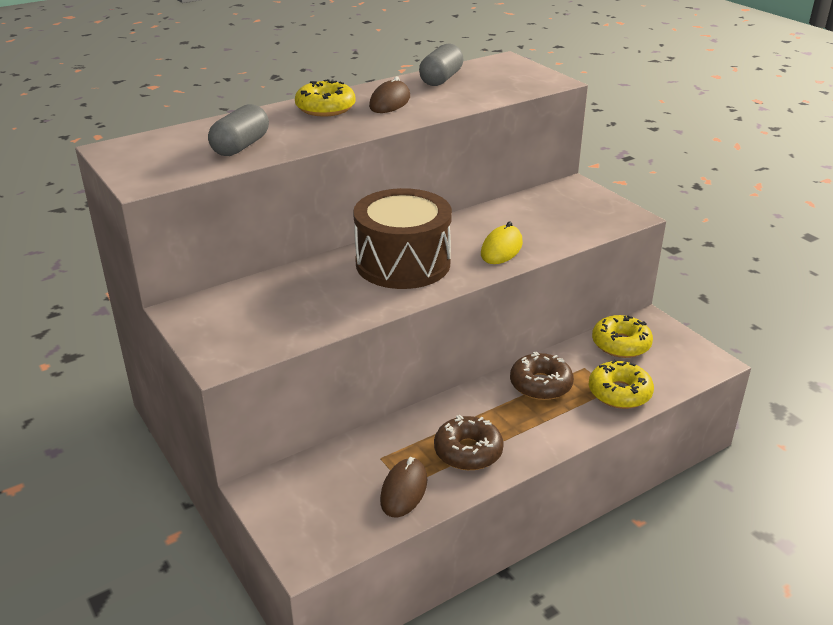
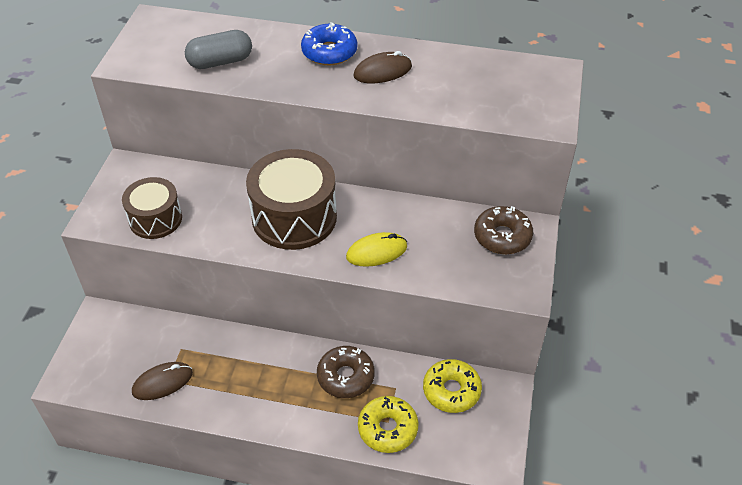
camera: 45 degrees right, 15 degrees up
(282, 327) = (155, 219): none -> brown drum
(325, 108) = (329, 52): yellow donut -> blue donut
(441, 79) = (463, 66): grey capsule -> none
(468, 451) = (231, 388): brown donut -> brown donut (502, 236)

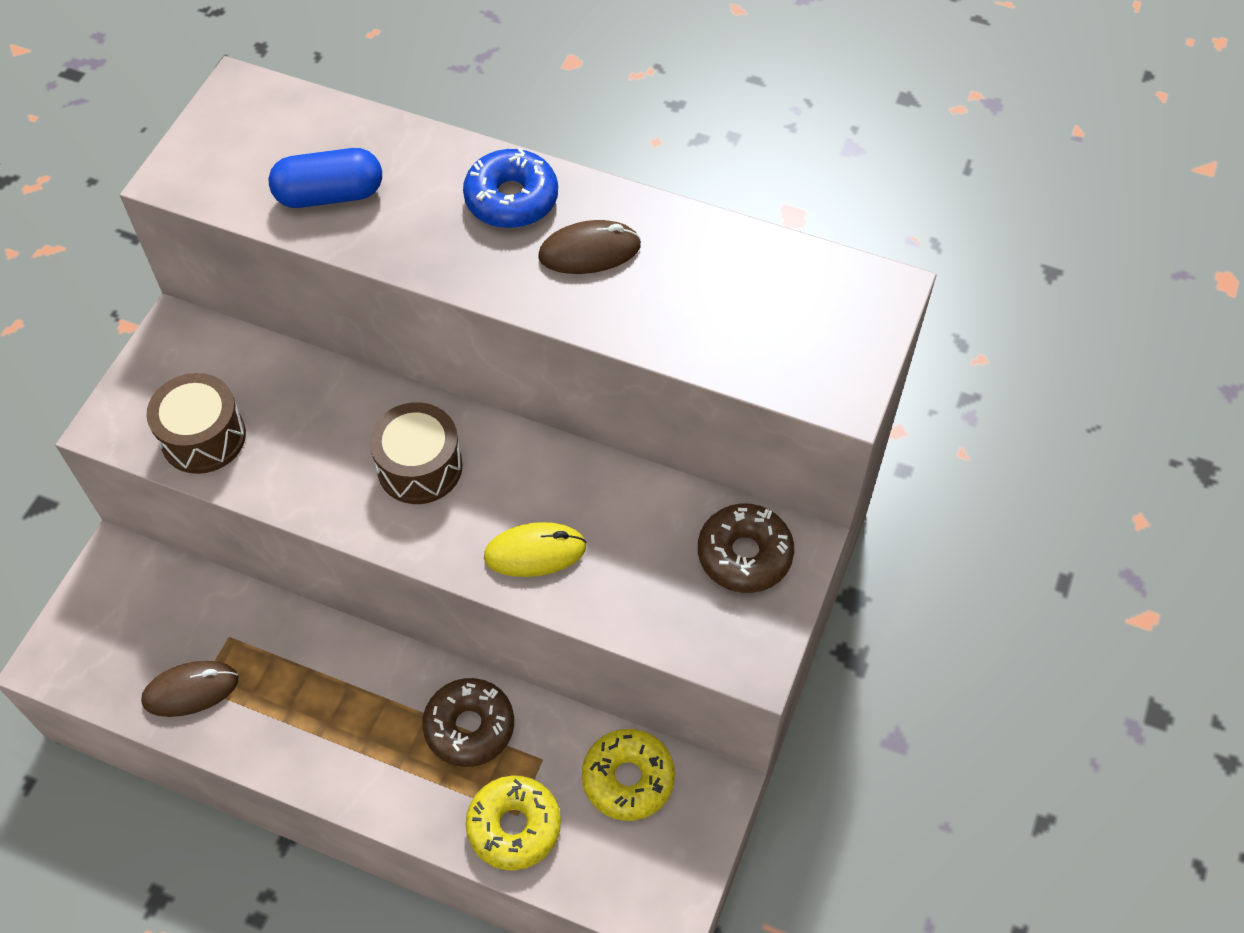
camera: 10 degrees right, 10 degrees up
(220, 62) = (330, 195): grey capsule -> blue capsule
(294, 217) = (419, 467): brown drum -> brown drum, size x0.62

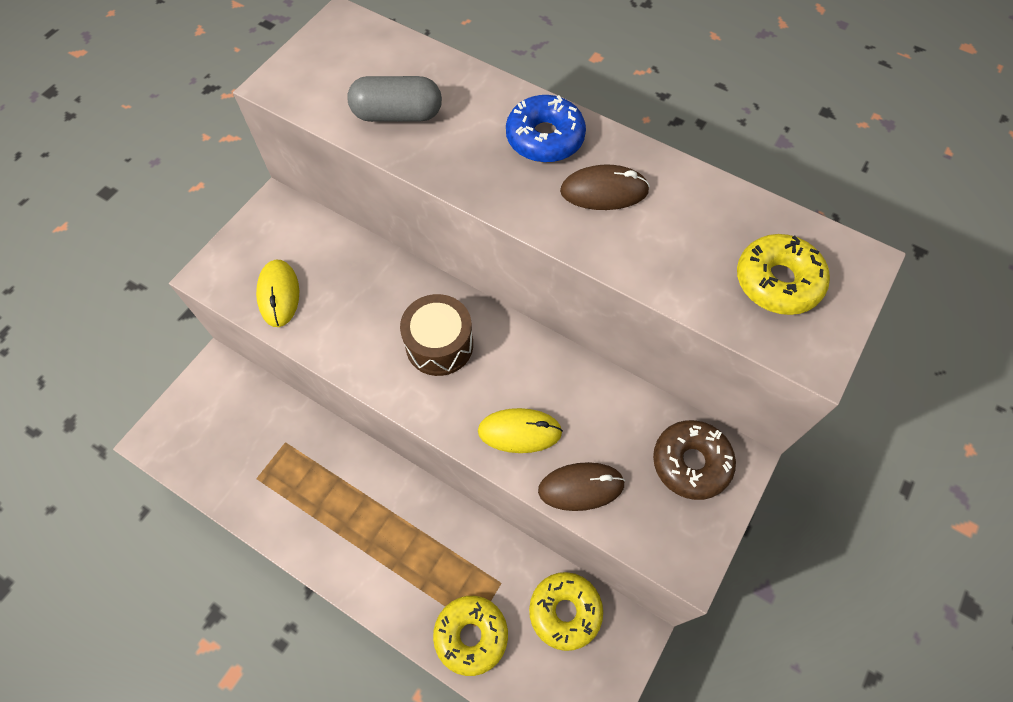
camera: 10 degrees right, 5 degrees up
(191, 690) = (250, 480): brown mouse -> brown mouse (581, 487)
(203, 437) = (279, 294): brown drum -> yellow mouse
(330, 195) = (397, 115): blue capsule -> grey capsule
(469, 727) = (450, 546): brown donut -> none
(796, 324) = (777, 281): none -> yellow donut

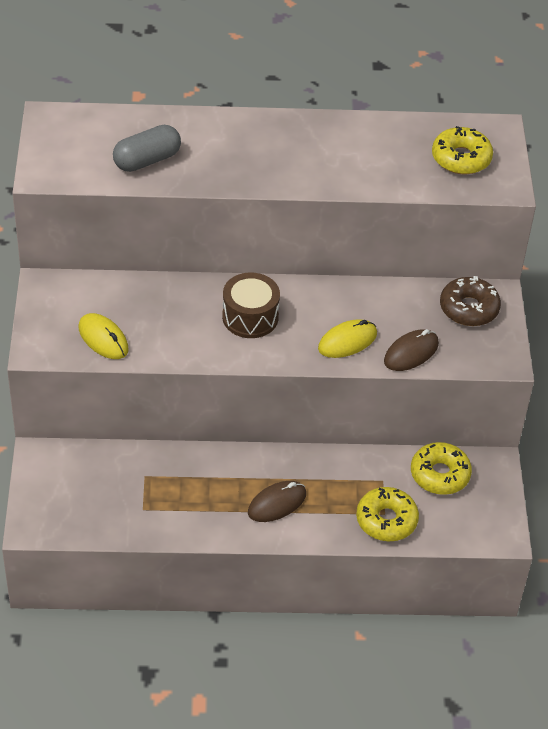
camera: 35 degrees left, 15 degrees down
(545, 138) = (259, 135): blue donut -> none
(604, 191) = (322, 151): brown mouse -> brown mouse (277, 503)

